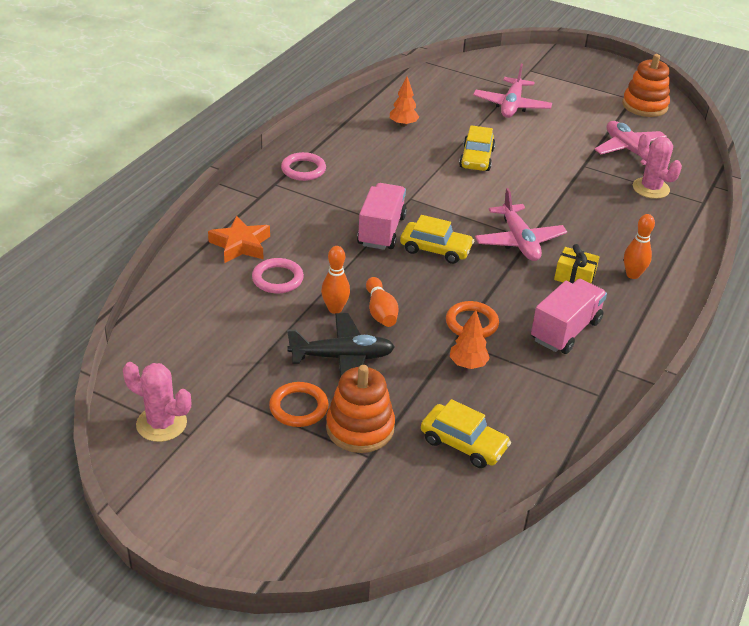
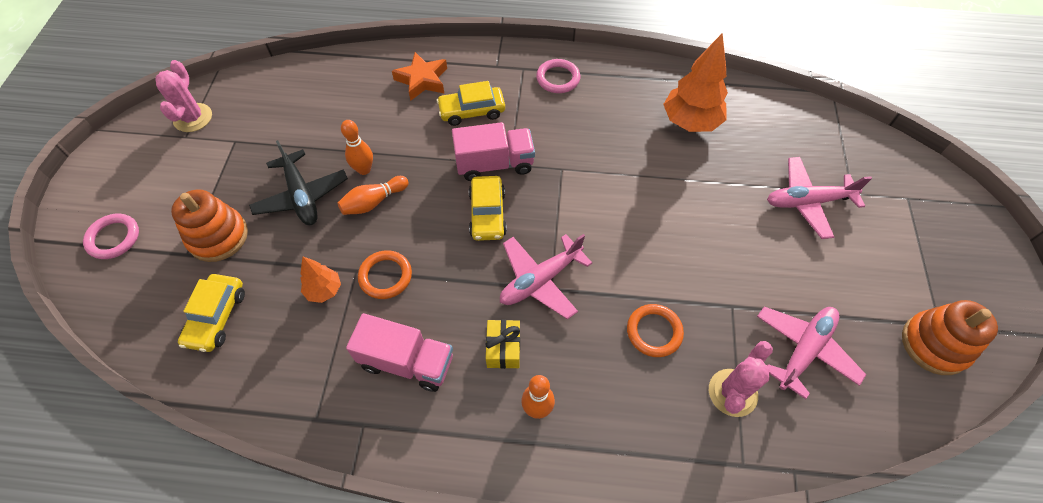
camera: 70 degrees right, 20 degrees up
(277, 279) = (388, 119): pink ring -> pink ring (113, 238)
(298, 407) = (231, 189): orange ring -> orange ring (654, 332)
(403, 124) = (690, 122): orange tree -> orange tree, size x1.86
(476, 158) = (671, 201): yellow car -> yellow car (472, 111)

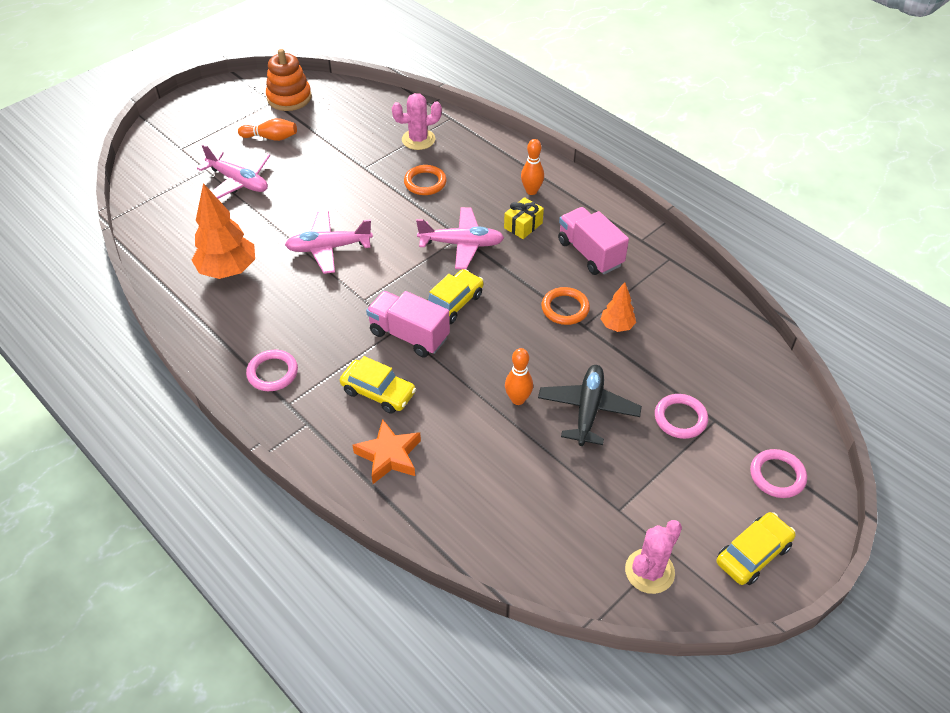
camera: 140 degrees left, 10 degrees down
(217, 317) = (709, 355): yellow car -> yellow car (753, 554)
(218, 236) = (680, 418): orange stacking toy -> pink ring
(373, 202) = (532, 366): orange bowling pin -> orange bowling pin (271, 138)
(804, 350) = (356, 132): pink plane -> pink plane (329, 248)

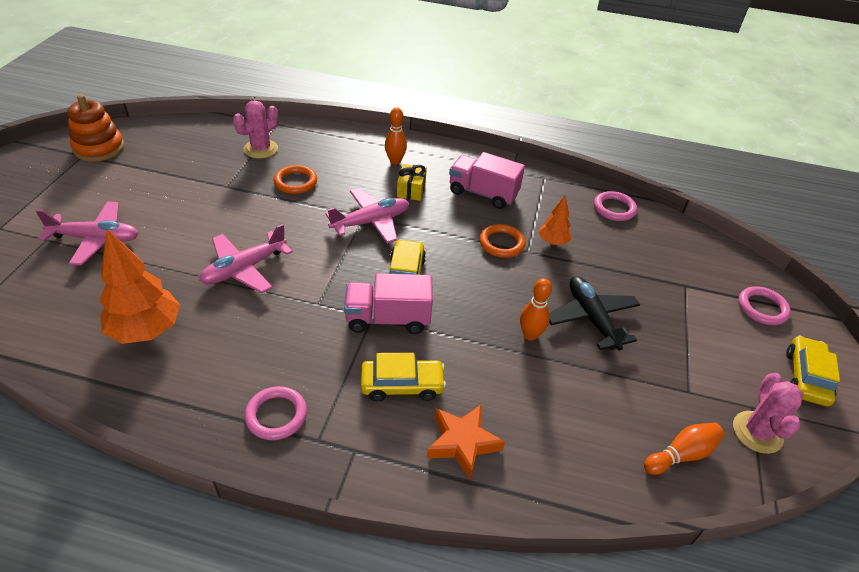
camera: 35 degrees left, 5 degrees down
(271, 138) = (104, 188): orange bowling pin -> orange bowling pin (681, 454)
(680, 418) = (661, 295): pink ring -> pink ring (614, 209)

